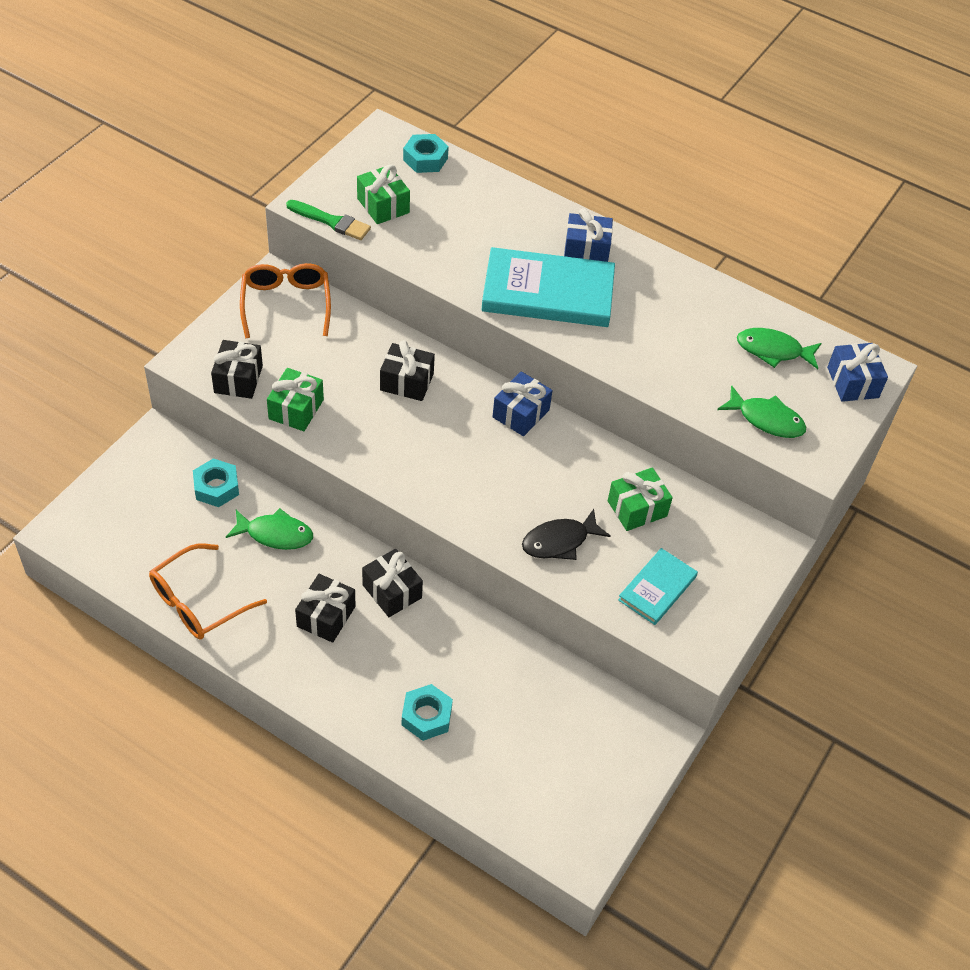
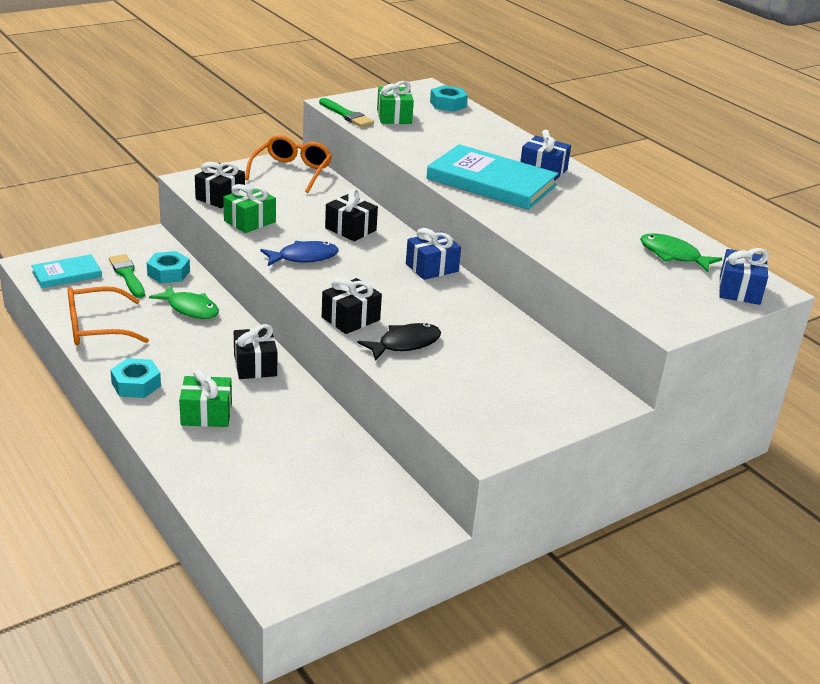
camera: 25 degrees right, 20 degrees down
(175, 508) = (127, 275): none -> green brush
(326, 616) = (188, 364): black gift -> black gift (350, 319)
(388, 448) = (304, 257): none -> blue fish
(426, 716) = (219, 446): turquoise nut -> turquoise nut (136, 384)
(559, 541) = (405, 344): black fish -> black fish turned 150 degrees clockwise
(637, 508) = (492, 344): green gift -> green gift (206, 414)
(657, 588) = (473, 395): turquoise book -> turquoise book (67, 274)
(766, 419) = (636, 290): green fish -> none

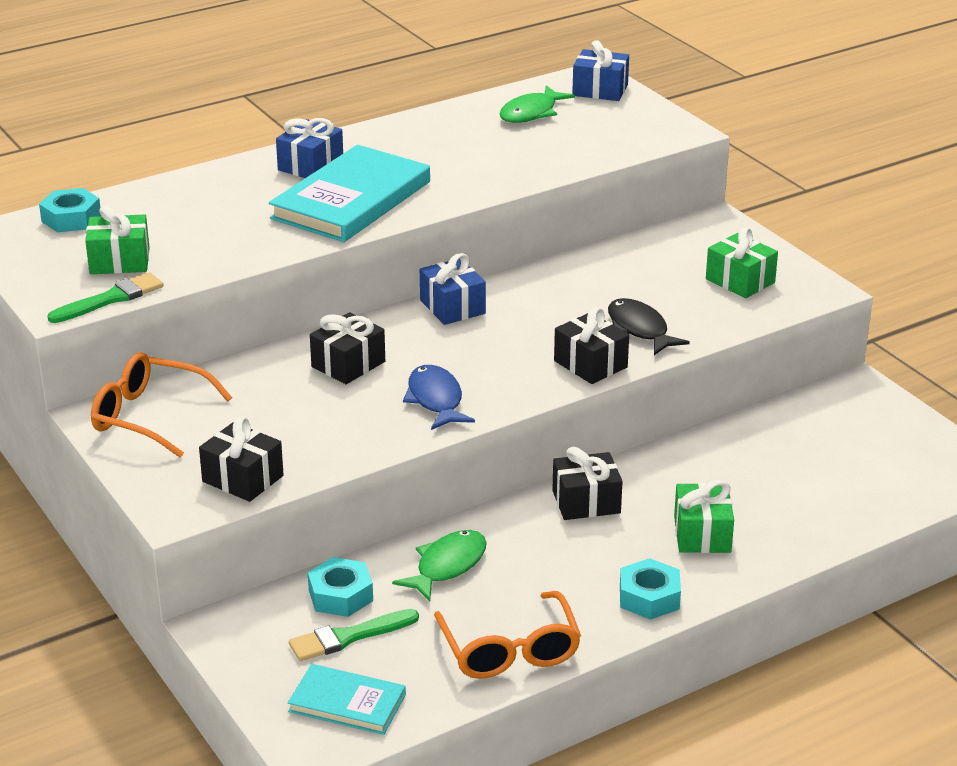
camera: 85 degrees left, 0 degrees up
(67, 274) = (347, 703): turquoise book -> turquoise book turned 45 degrees counterclockwise
(250, 221) = (327, 448): green gift -> green gift (740, 281)

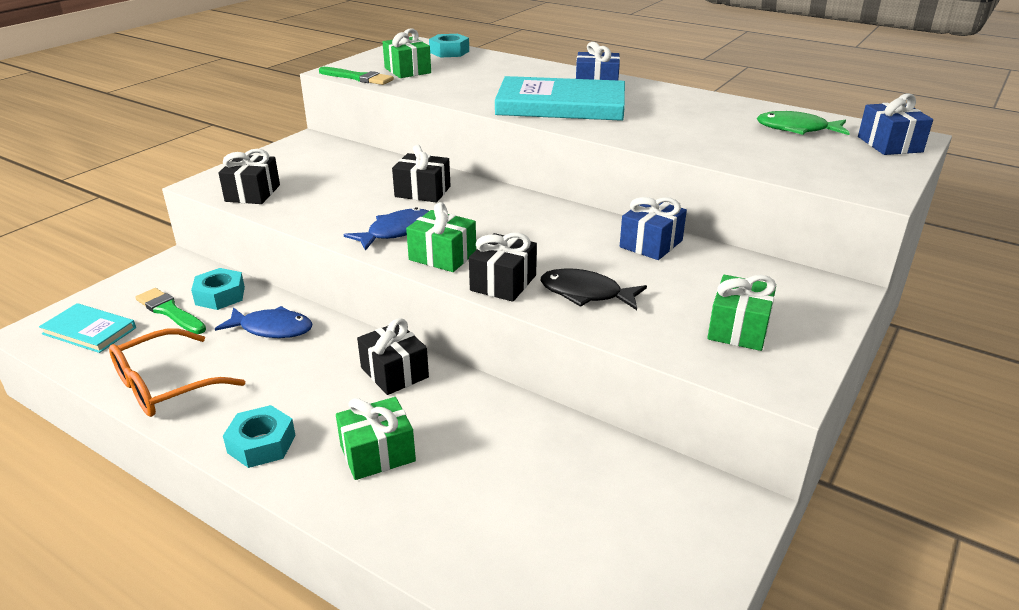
camera: 65 degrees right, 0 degrees up
(149, 416) = (314, 152): orange glasses -> none
(347, 703) = (89, 331): turquoise book -> turquoise book turned 60 degrees counterclockwise
(447, 566) = (272, 329): green fish -> blue fish
(452, 307) = (539, 208): blue gift -> blue gift (651, 244)
(512, 384) = (442, 256): none -> green gift
(639, 329) = (586, 293): black fish -> black fish turned 105 degrees counterclockwise

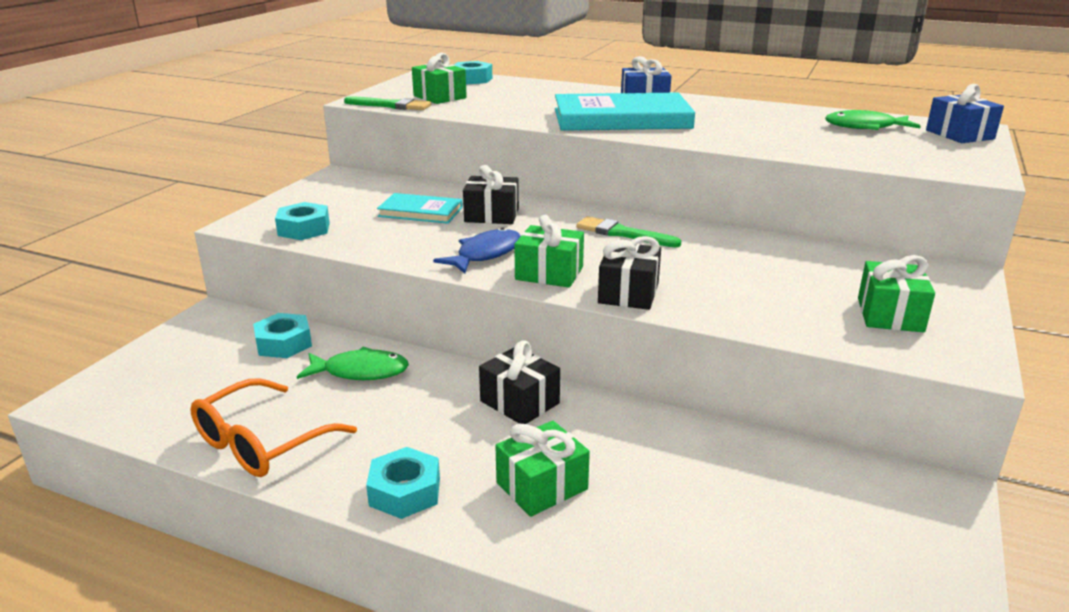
camera: 10 degrees left, 5 degrees down
(89, 331) = (142, 394): turquoise book -> turquoise book (420, 212)
(170, 311) = (231, 365): green brush -> green brush (623, 233)
(253, 193) = (304, 229): black gift -> turquoise nut
(272, 329) = (360, 372): blue fish -> green fish
(586, 293) = (719, 296): black fish -> none
(651, 244) = (755, 246): blue gift -> none

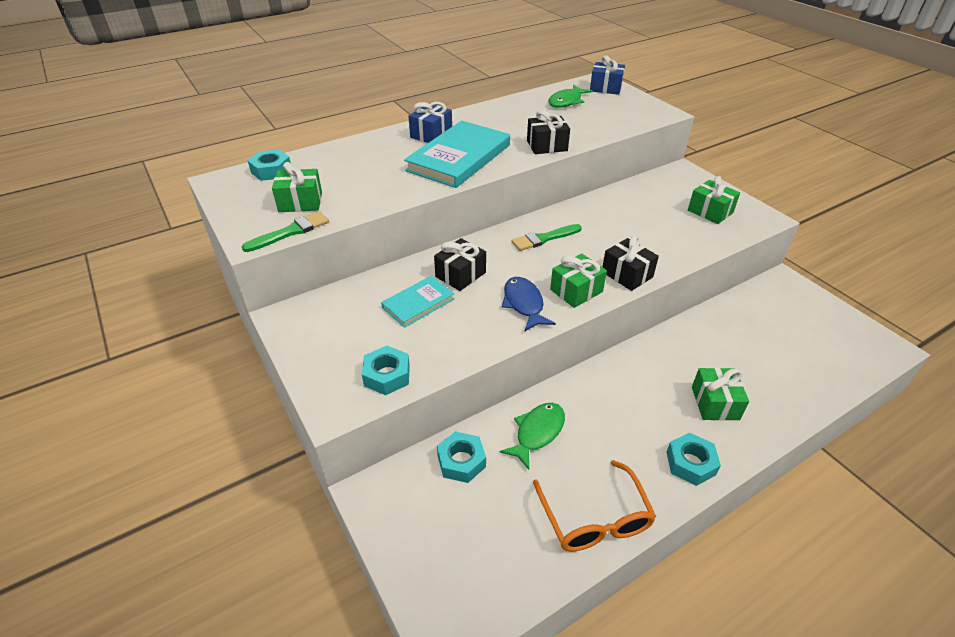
camera: 55 degrees left, 15 degrees up
(519, 402) = (627, 374): black gift -> black gift (547, 146)

